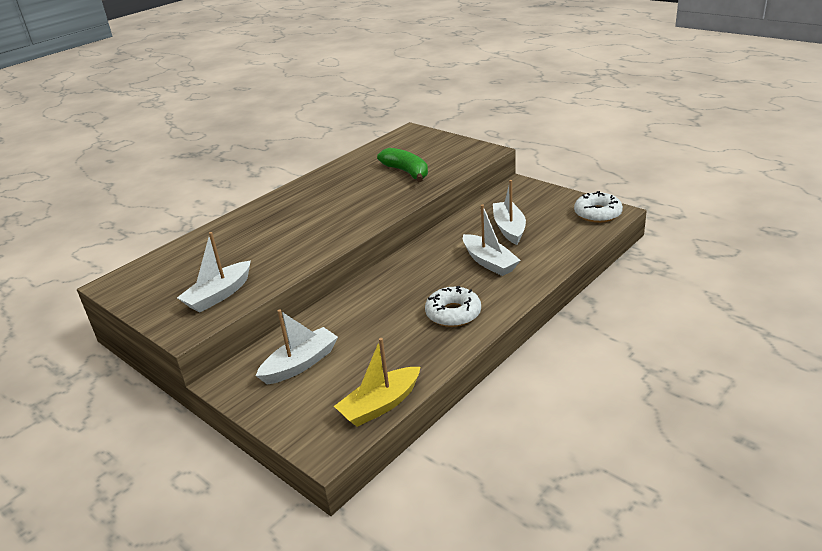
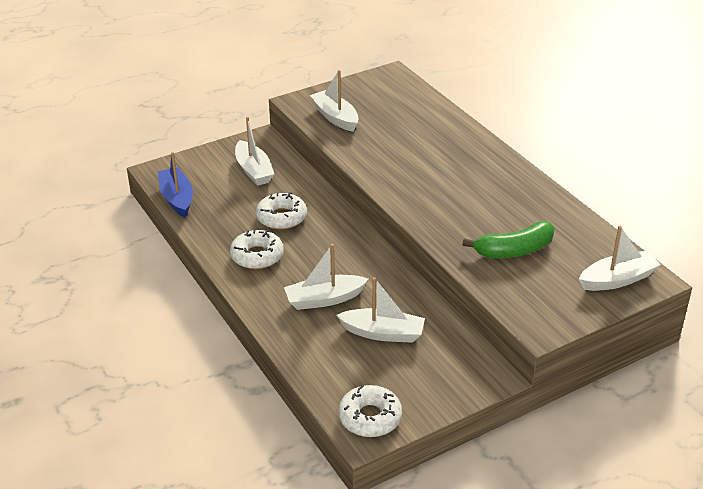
camera: 105 degrees right, 5 degrees up
(380, 405) = (177, 198): yellow boat -> blue boat
(383, 318) = (281, 217): none -> white donut
(417, 139) = (617, 279): none -> white boat

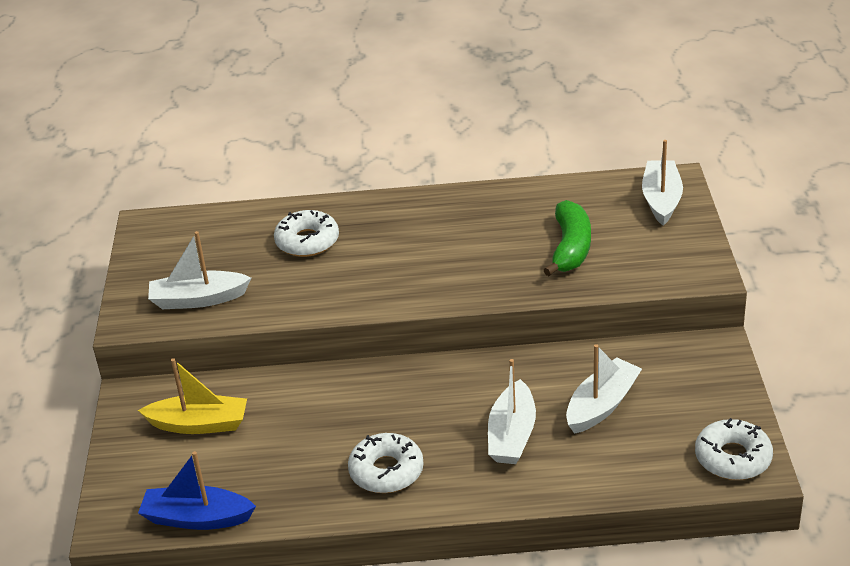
camera: 60 degrees left, 0 degrees up
(253, 170) = (199, 424): white boat -> yellow boat
(281, 217) = (324, 426): white donut -> white donut (307, 241)

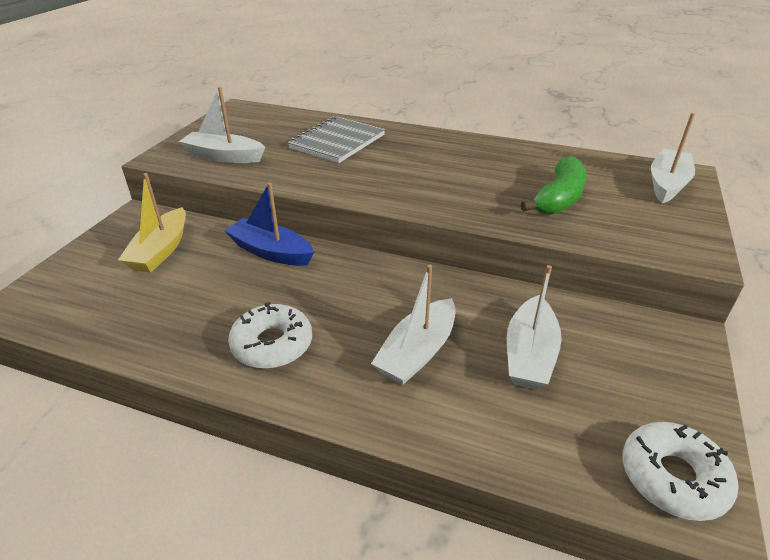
camera: 20 degrees right, 0 degrees up
(197, 518) = (78, 327): blue boat -> blue boat (271, 252)
(199, 424) = (161, 250): yellow boat -> yellow boat turned 75 degrees clockwise
(307, 241) = (337, 142): white donut -> grey notebook
(601, 405) = (529, 354): white boat -> white boat turned 135 degrees clockwise

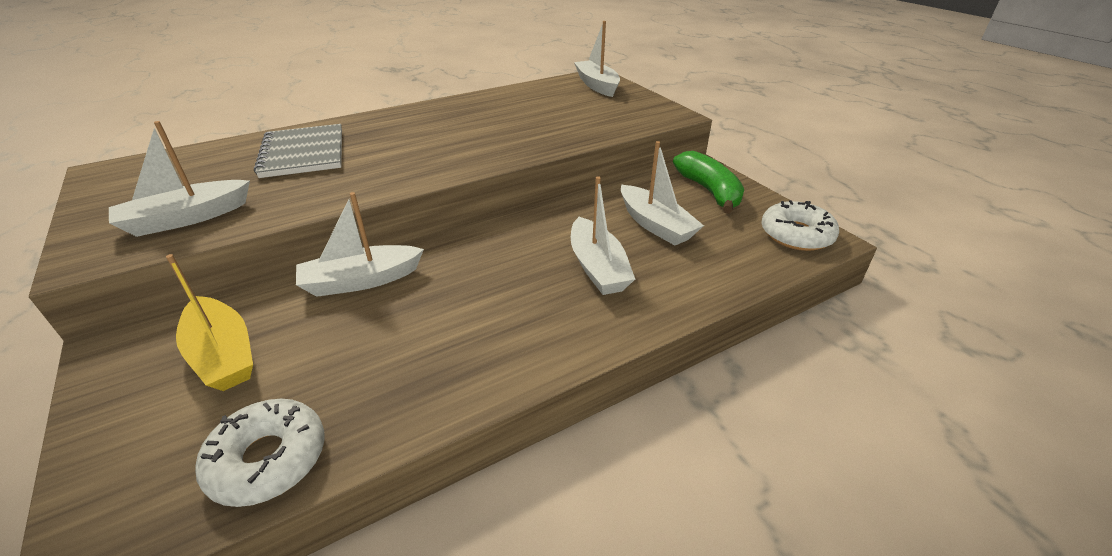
camera: 50 degrees left, 0 degrees up
(271, 252) = (361, 280): blue boat -> white boat
(272, 344) = (491, 338): white donut -> white donut (268, 459)
(559, 198) = (555, 118): green banana -> green banana (709, 191)

